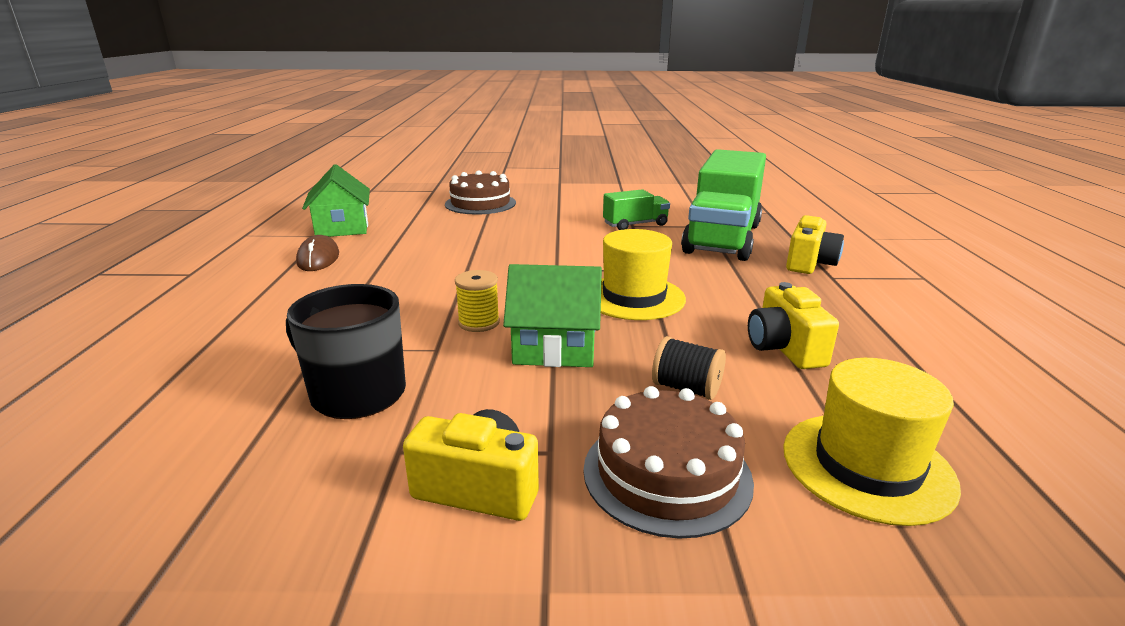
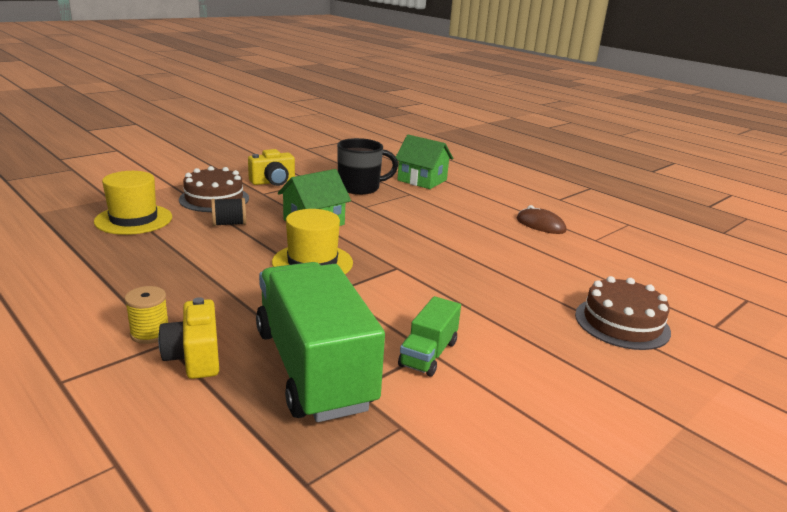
camera: 135 degrees right, 0 degrees up
(342, 228) = (607, 249): green house -> green house (422, 180)
(479, 322) = (371, 221): yellow spool -> yellow spool (150, 333)
(784, 348) = (187, 258): yellow camera -> none

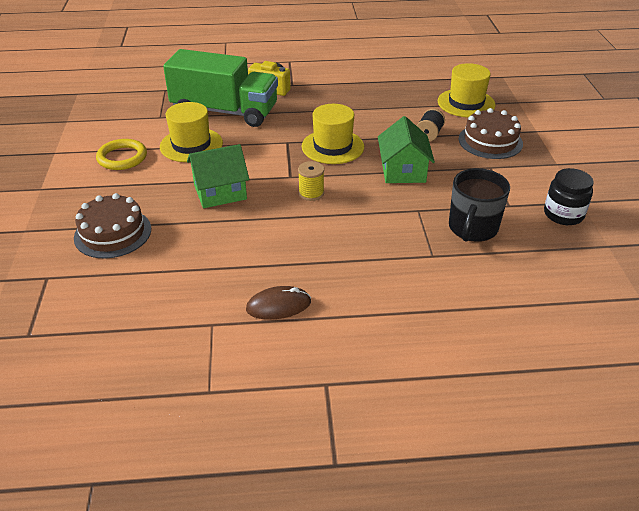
camera: 130 degrees right, 15 degrees up
(150, 333) = (305, 83): yellow spool -> yellow spool (311, 193)
(273, 182) = (520, 181): yellow camera -> none
(302, 167) = (563, 214): none -> black jar
(422, 180) = (471, 288): green house -> green house (220, 192)
(428, 354) = (191, 145): green truck -> yellow hat
(532, 396) = (122, 157): none -> yellow ring

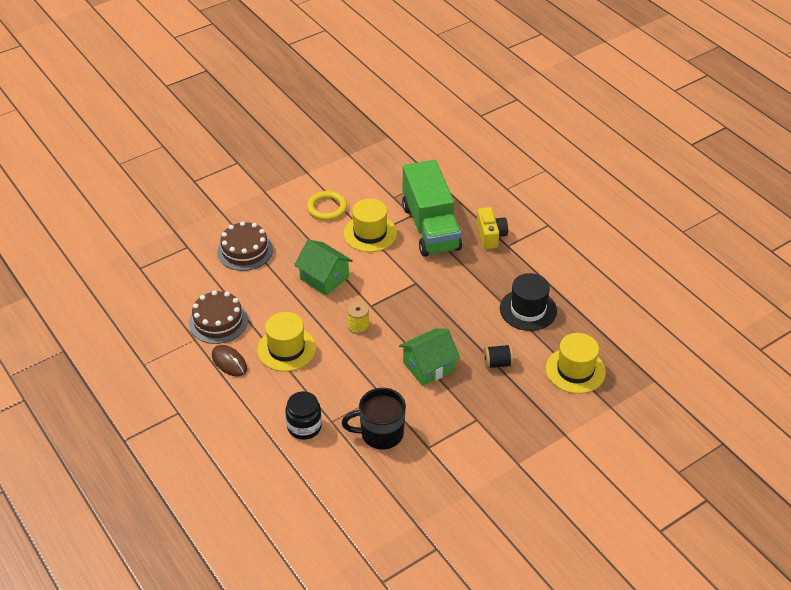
camera: 60 degrees right, 5 degrees up
(332, 147) = (430, 312): yellow hat -> yellow hat (286, 349)
(377, 100) = (528, 309): none -> black hat
(490, 141) = (519, 407): brown cake -> brown cake (218, 321)
(563, 214) = (440, 485): black jar -> black jar (304, 427)

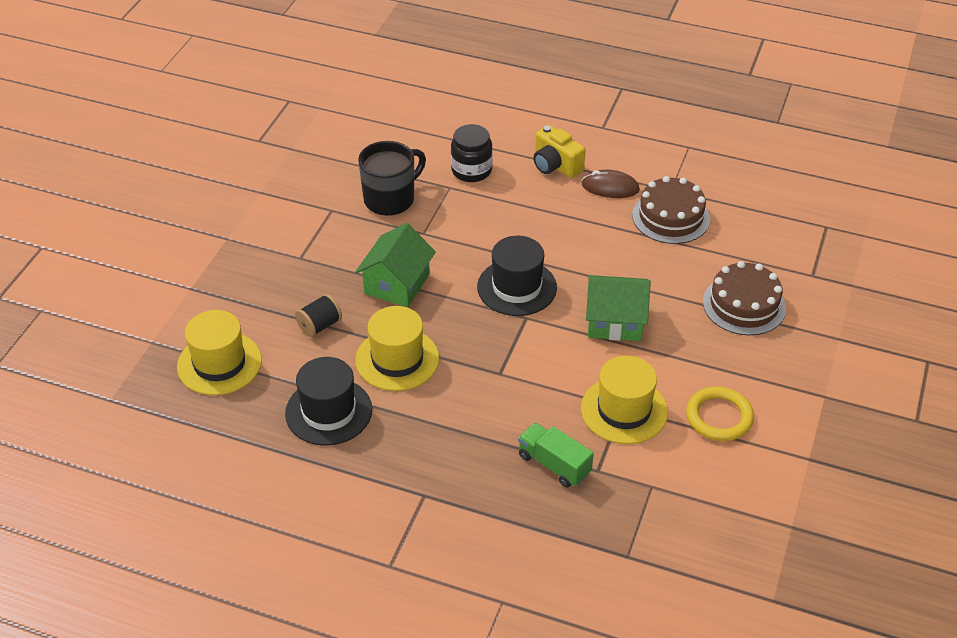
camera: 145 degrees right, 0 degrees up
(286, 349) = (568, 226): yellow hat -> yellow hat (397, 359)
(358, 326) = (517, 287): yellow spool -> black hat
(430, 227) = (554, 464): green truck -> green truck, size x0.47
(490, 236) = (460, 497): yellow camera -> yellow camera (555, 165)

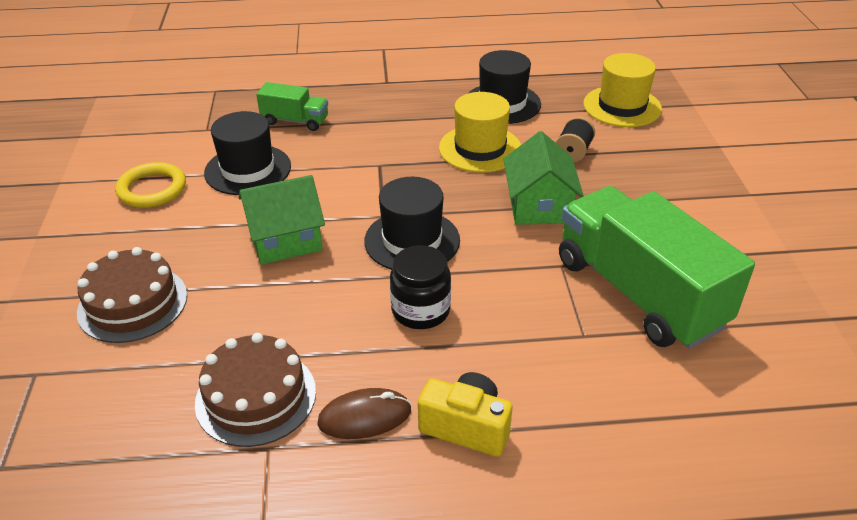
camera: 155 degrees right, 5 degrees down
(390, 199) = (638, 293): black mug -> green truck
(471, 170) = (577, 371): black jar -> black jar (420, 310)
(624, 410) = (248, 170): yellow hat -> black hat

